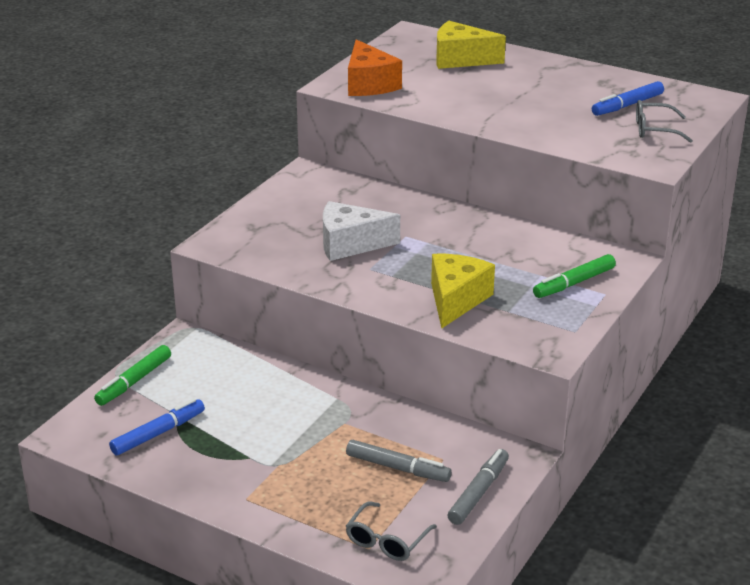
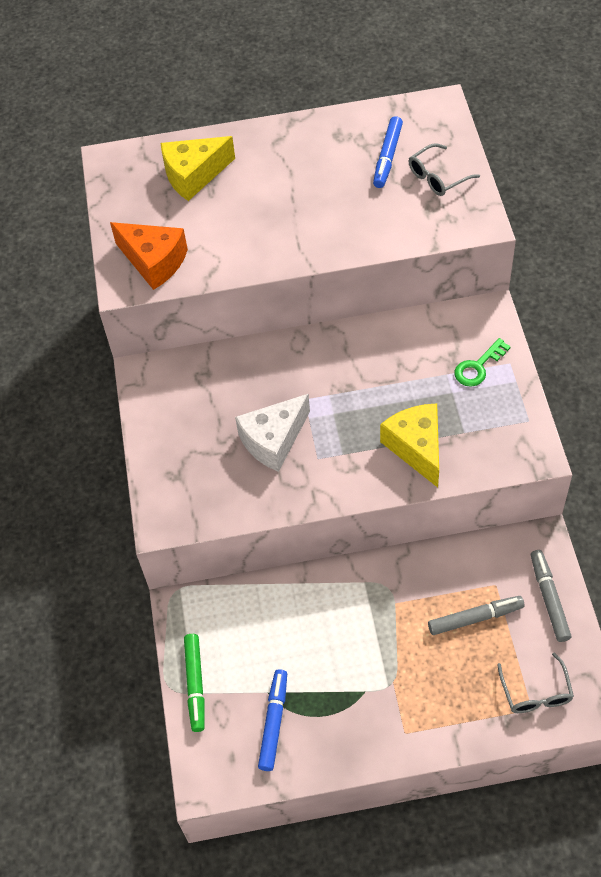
camera: 35 degrees left, 25 degrees up
(574, 283) = (478, 367): green marker -> green key

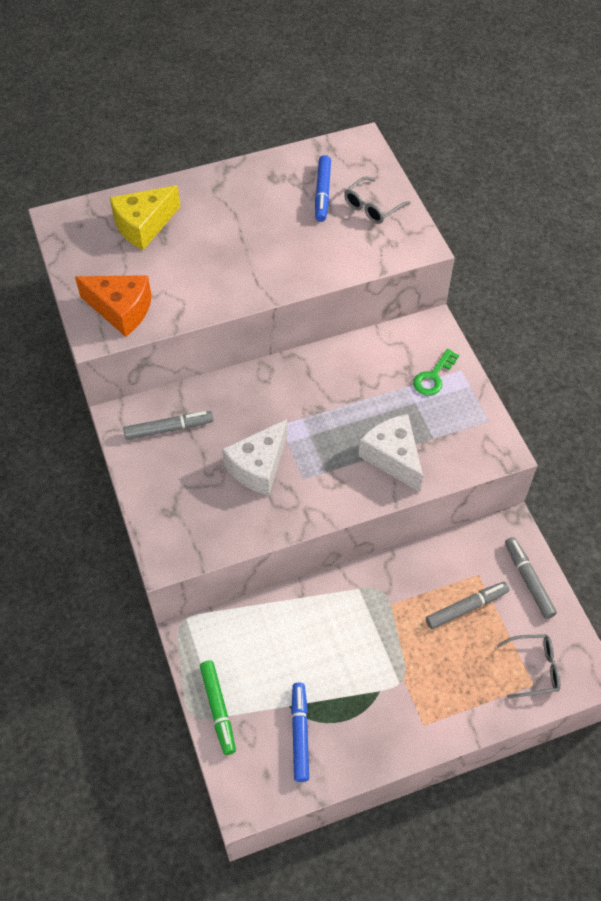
camera: 15 degrees left, 0 degrees up
(189, 390) = (169, 429): none -> grey marker
(416, 448) = (393, 457): yellow cheese -> white cheese
(535, 692) = (534, 668): grey glasses -> grey glasses turned 75 degrees counterclockwise

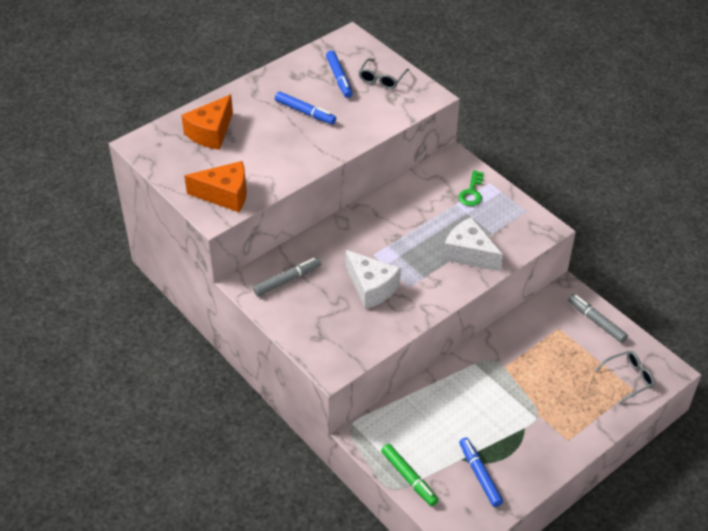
camera: 20 degrees left, 10 degrees down
(144, 226) = (211, 132): yellow cheese -> orange cheese
(259, 467) = (371, 287): white cheese -> white cheese turned 60 degrees counterclockwise
(262, 228) = (305, 112): none -> blue marker
(466, 608) = (561, 353): grey marker -> none

